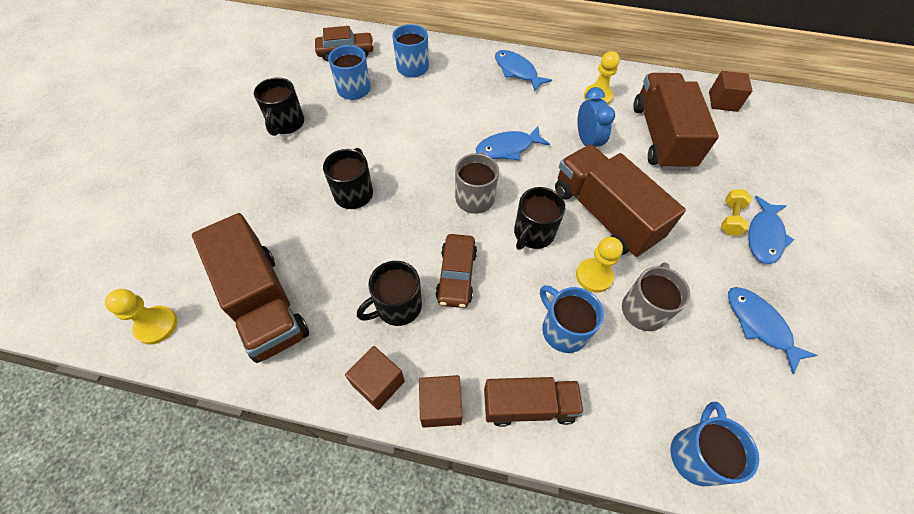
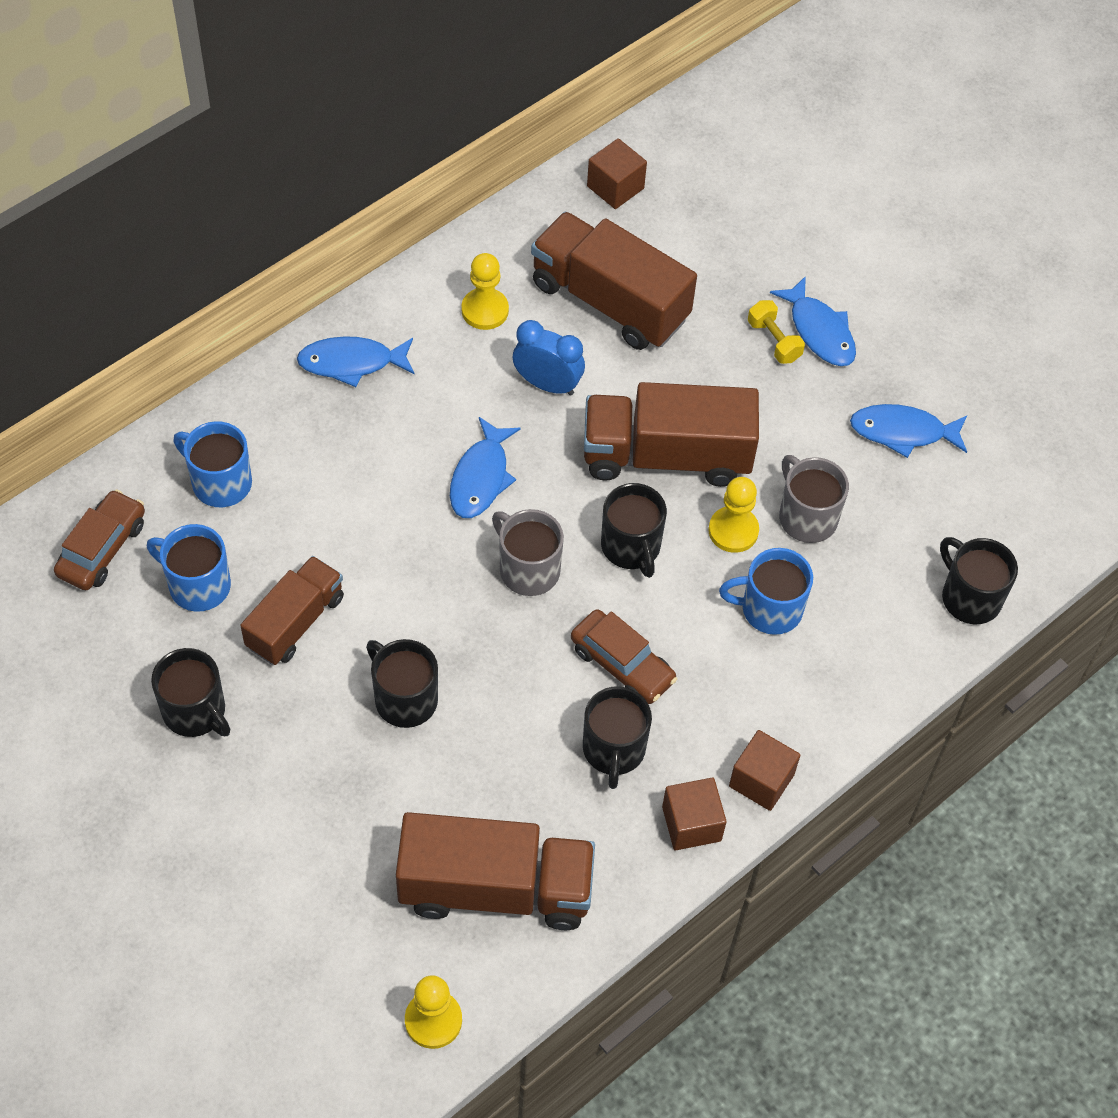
camera: 55 degrees left, 0 degrees up
(529, 406) = (822, 701): brown truck -> brown truck (295, 622)
(696, 454) = (970, 597): blue mug -> black mug

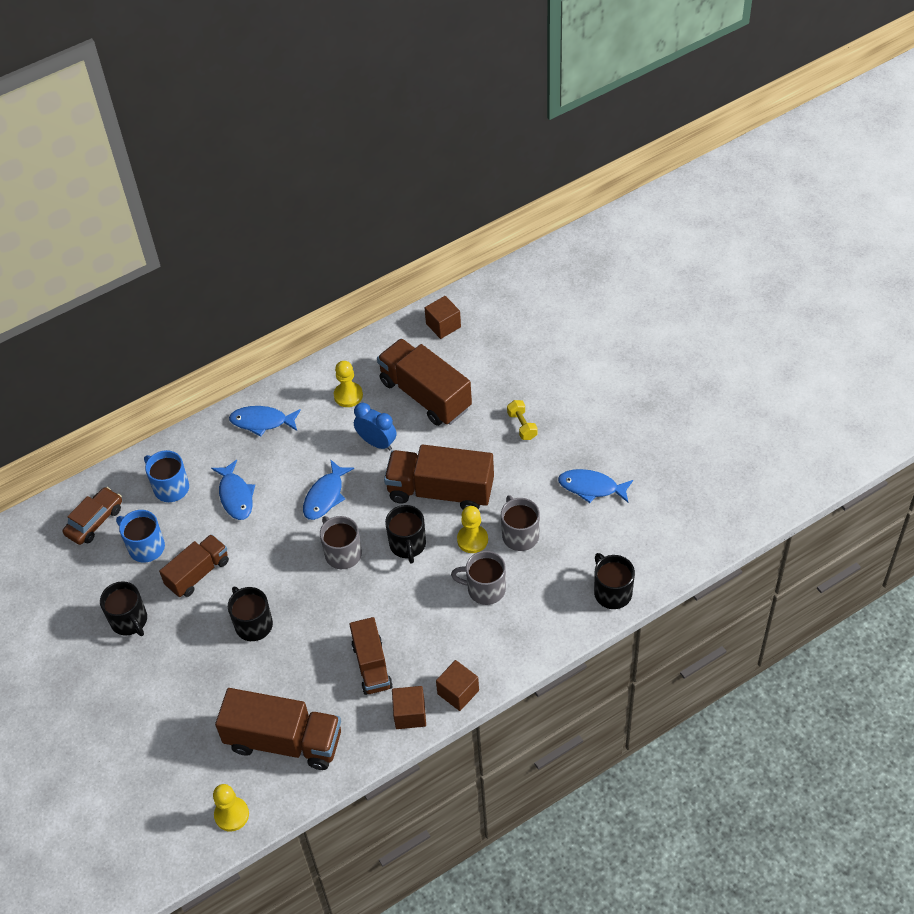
camera: 15 degrees right, 5 degrees down
(613, 750) = (372, 665): black mug -> brown truck
(622, 664) = (387, 615): brown car -> none
(770, 609) = (485, 589): blue mug -> grey mug
(819, 331) = (552, 421): blue fish -> blue fish (236, 496)

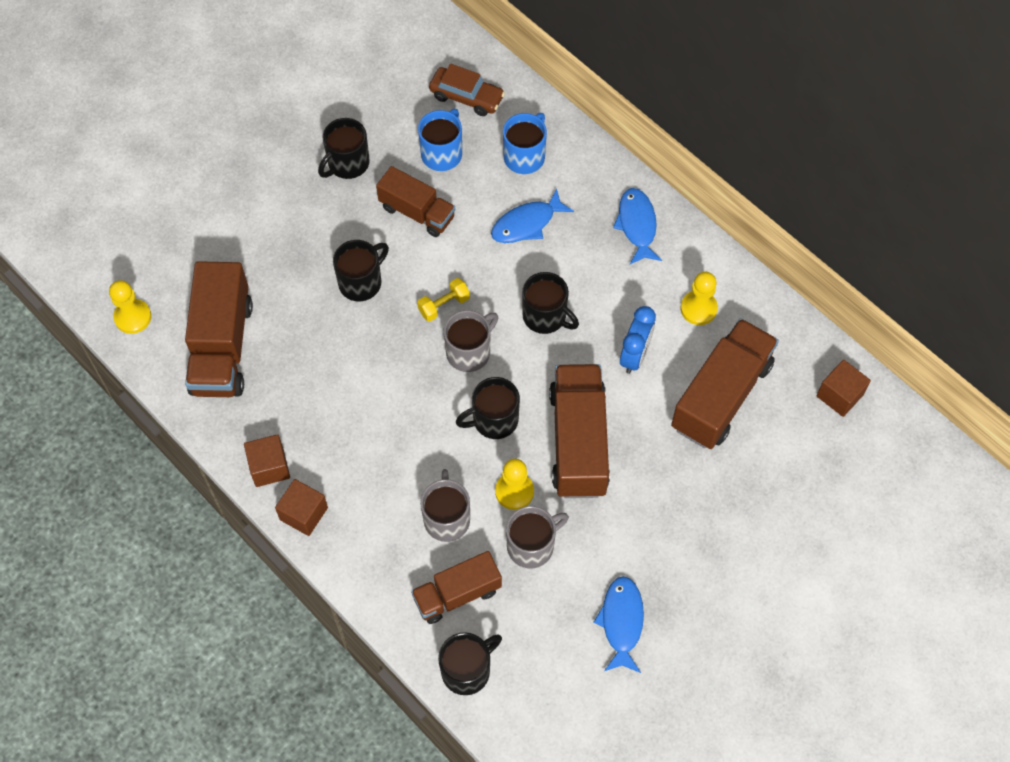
camera: 75 degrees right, 10 degrees up
(325, 496) = (545, 316): blue fish -> black mug
(372, 665) = (326, 415): brown truck -> brown truck (457, 594)
(522, 425) = (700, 520): yellow dumbbell -> yellow dumbbell (444, 305)

